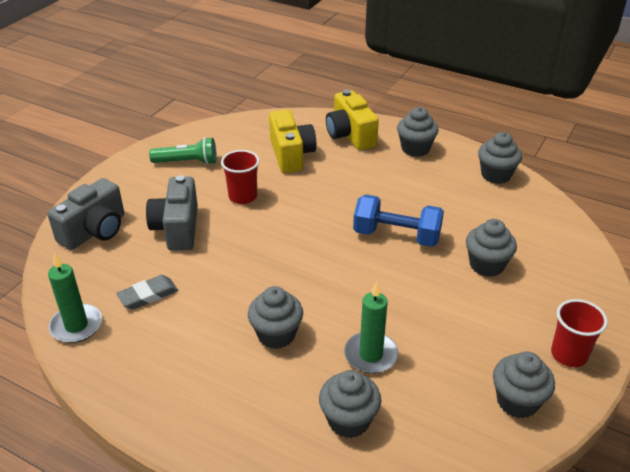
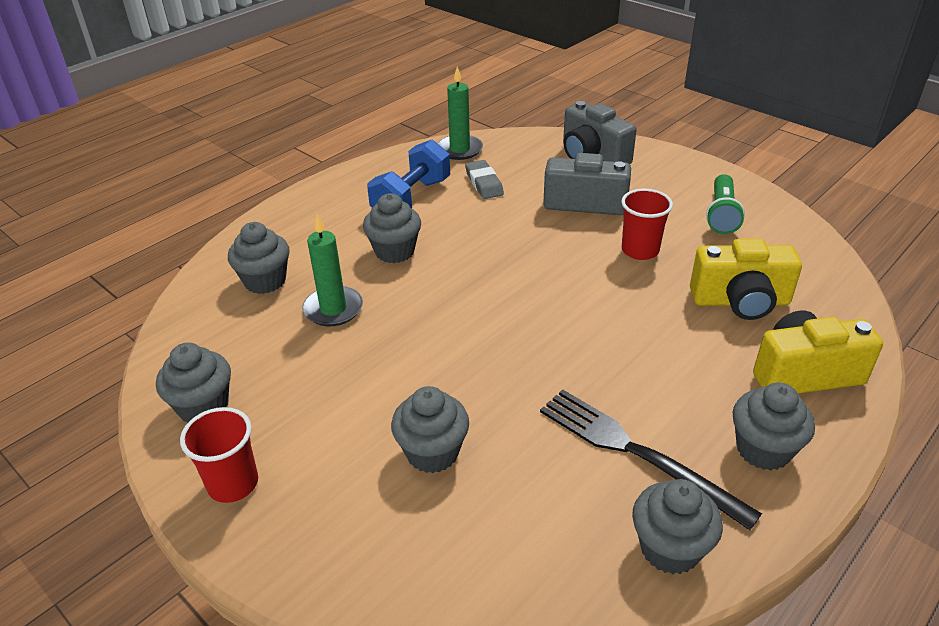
camera: 105 degrees right, 0 degrees up
(396, 236) = (525, 372): blue dumbbell -> blue dumbbell (412, 199)
(441, 188) = (636, 453): none -> black fork

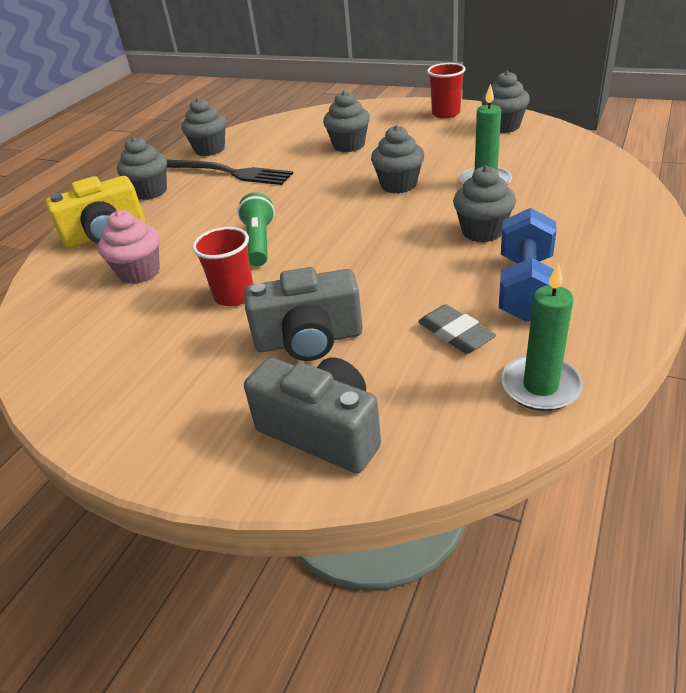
camera: 165 degrees right, 0 degrees up
(265, 281) = (567, 183): grey cupcake -> grey cupcake (398, 185)
(722, 214) = (133, 368): green flashlight -> green flashlight (259, 242)
(740, 301) = (139, 272): yellow camera -> pink cupcake

